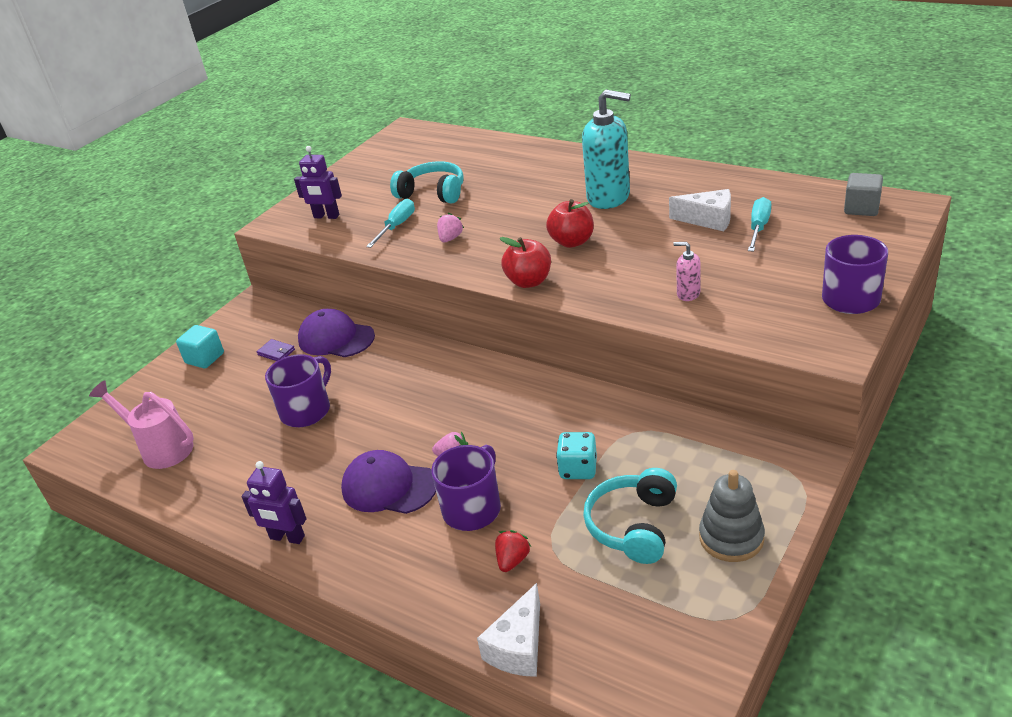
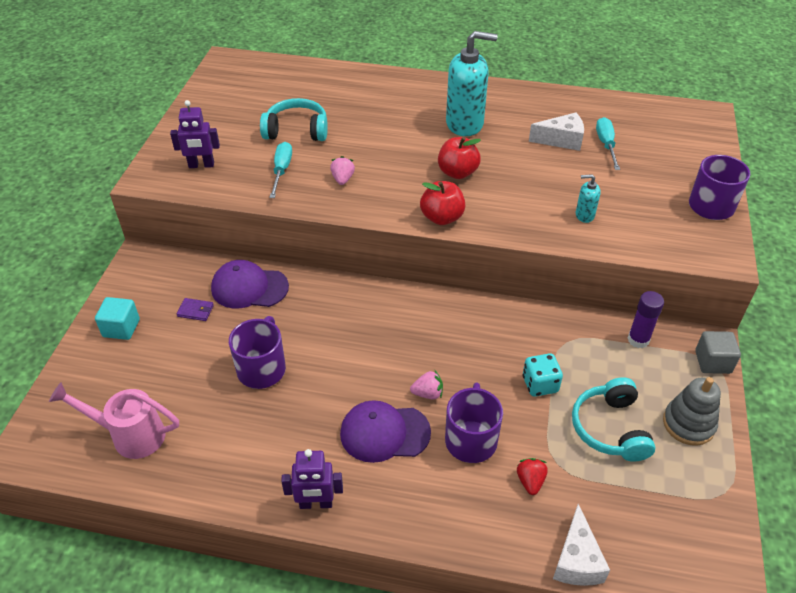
camera: 25 degrees left, 10 degrees up
(688, 294) = (584, 215): pink soap dispenser -> turquoise soap dispenser
(719, 442) = (638, 340): none -> purple glue stick
(861, 208) = (675, 119): grey cube -> grey cube (712, 362)

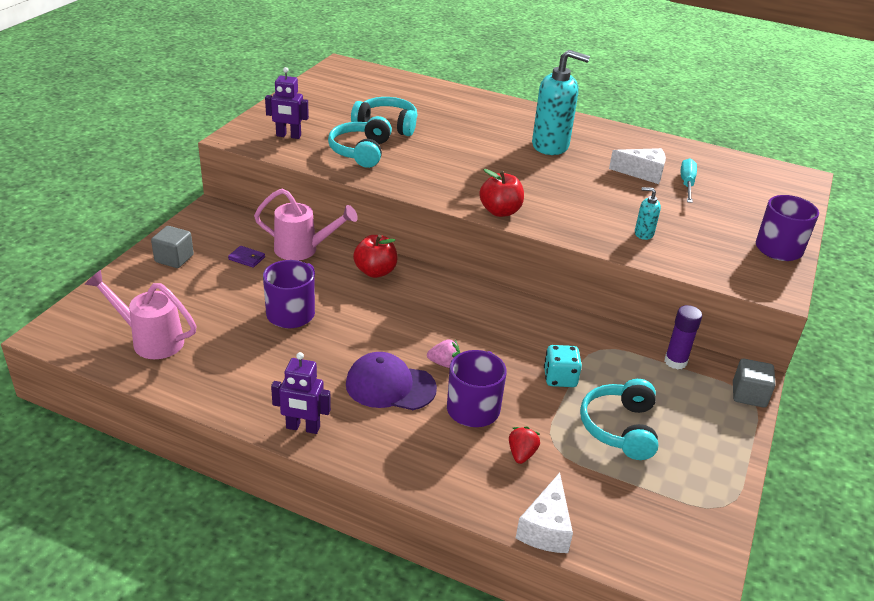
camera: 10 degrees right, 10 degrees down
(121, 328) = (174, 259): turquoise cube -> grey cube
(249, 288) = (303, 250): purple cap -> pink watering can
(281, 170) = (361, 151): turquoise screwdriver -> turquoise headphones
(342, 179) = (416, 167): pink strawberry -> none
(457, 172) = (529, 180): red apple -> red apple (375, 271)
(688, 424) = (704, 441): grey stacking toy -> none

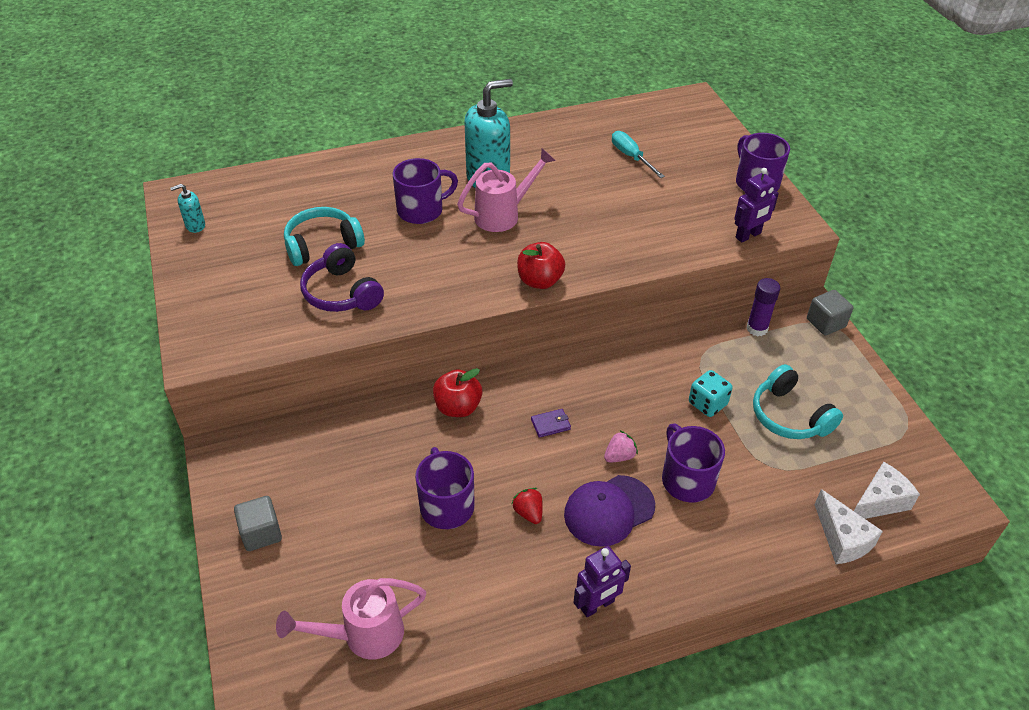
camera: 40 degrees left, 10 degrees up
(247, 258) = (329, 479): purple wallet -> purple wallet (550, 424)
(288, 136) = (247, 319): purple robot -> purple robot (748, 235)
(303, 250) = (368, 431): pink watering can -> pink watering can (504, 214)
(361, 151) = (342, 293): turquoise headphones -> purple headphones
(477, 139) = (421, 210): none -> purple mug
(521, 454) = (760, 492): red strawberry -> red strawberry (528, 513)
(642, 173) = (589, 166): white cheese -> white cheese (879, 501)
(643, 233) = (662, 230): turquoise soap dispenser -> turquoise soap dispenser (195, 226)

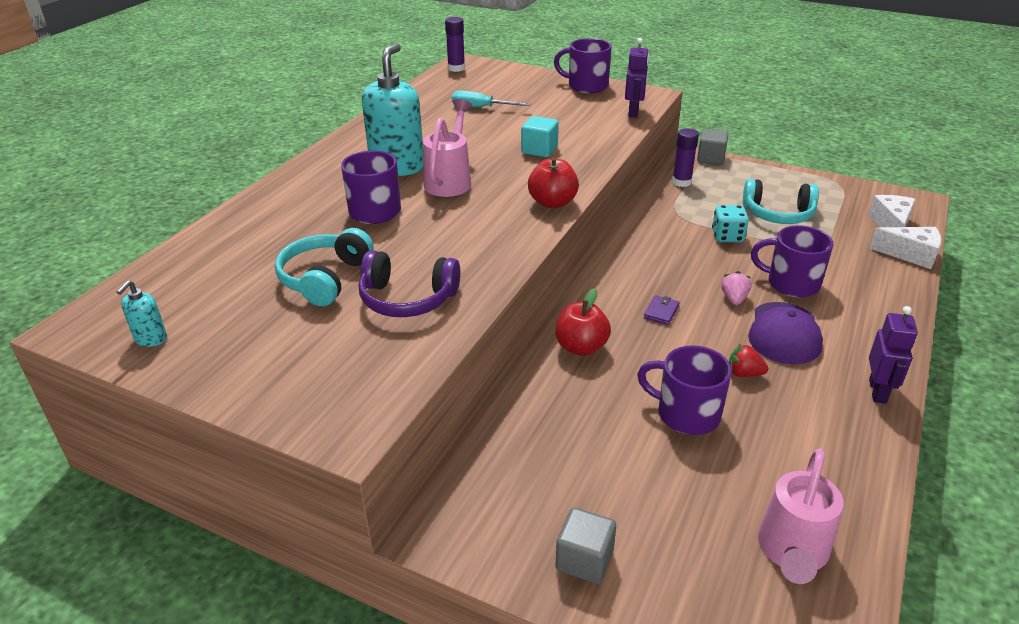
camera: 45 degrees left, 10 degrees down
(608, 227) = (539, 150): none -> turquoise cube
(677, 102) = (456, 68): none -> purple glue stick

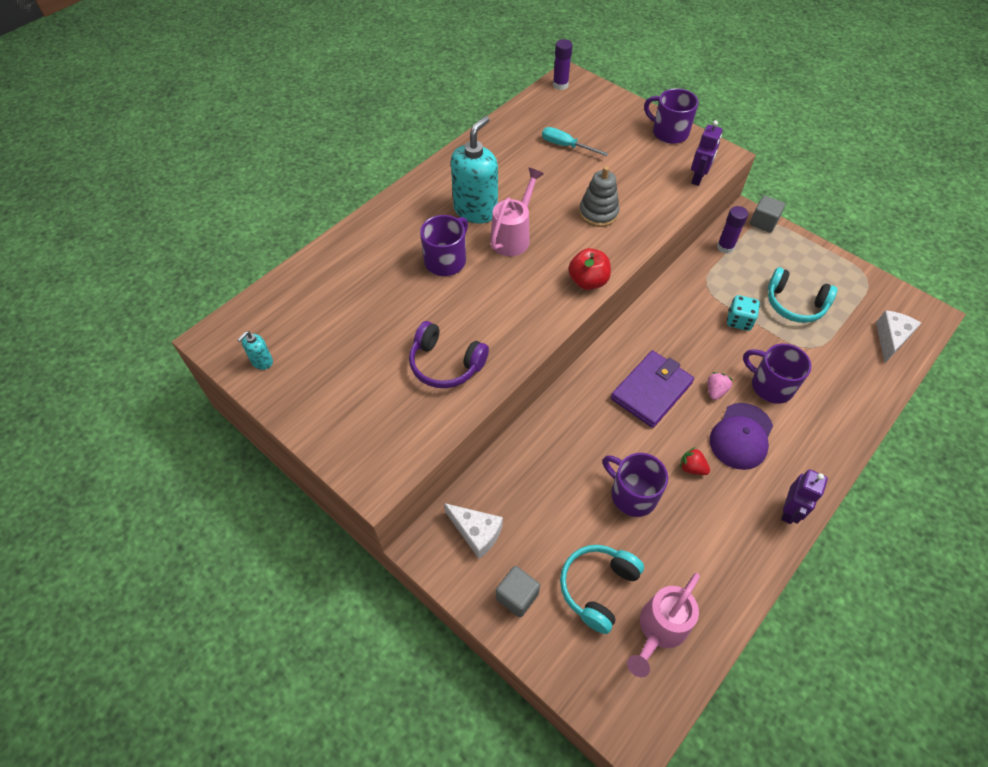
camera: 15 degrees right, 20 degrees up
(325, 278) = (391, 328): turquoise headphones -> turquoise headphones (597, 588)
(539, 150) = (598, 213): turquoise cube -> grey stacking toy
(581, 347) = (576, 411): red apple -> none
(661, 312) = (651, 391): purple wallet -> purple wallet, size x2.49
(910, 255) = (890, 377): white cheese -> white cheese (476, 532)

